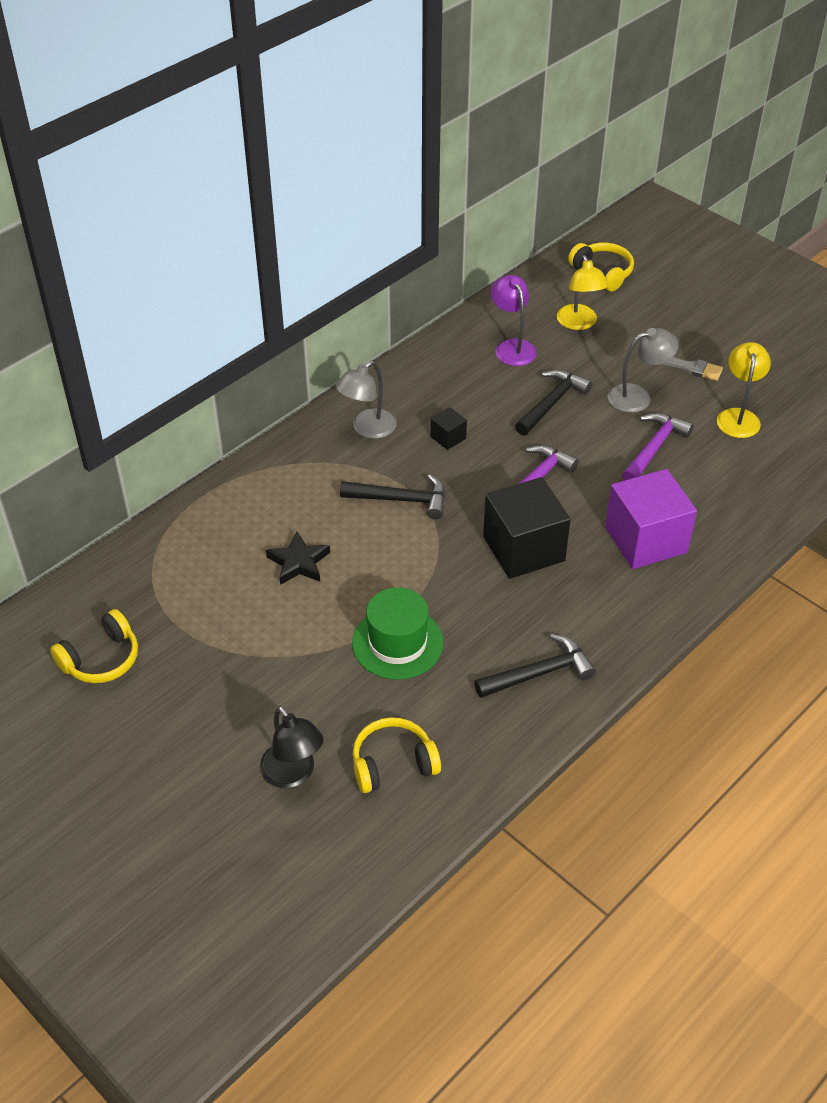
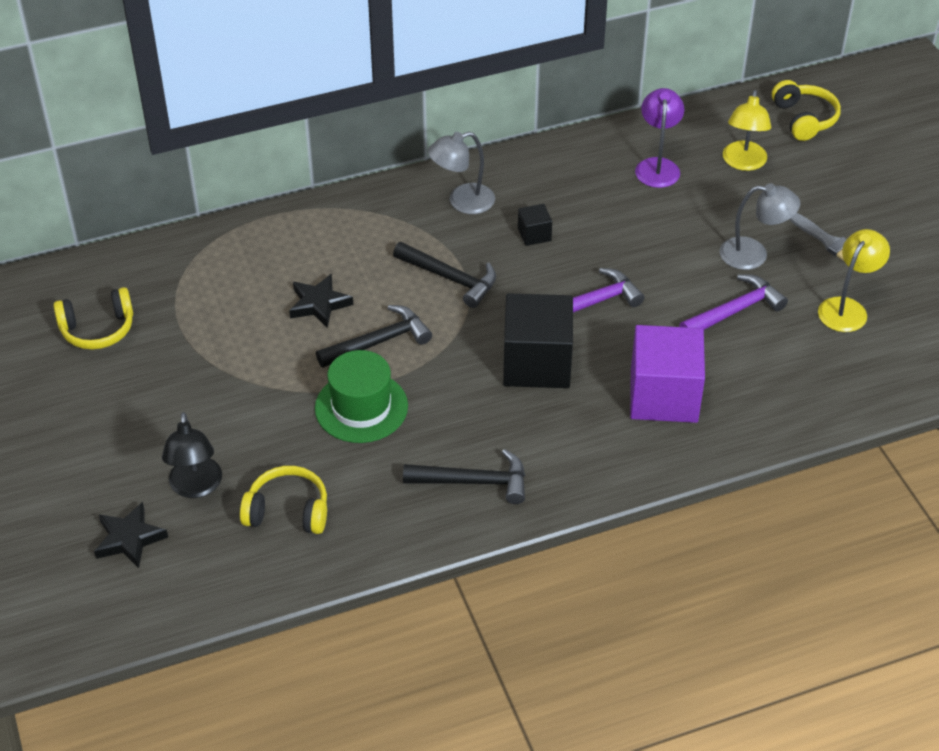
camera: 25 degrees right, 0 degrees up
(261, 849) = (129, 538): none -> black star
(552, 403) = (660, 233): black hammer -> black hammer (379, 342)

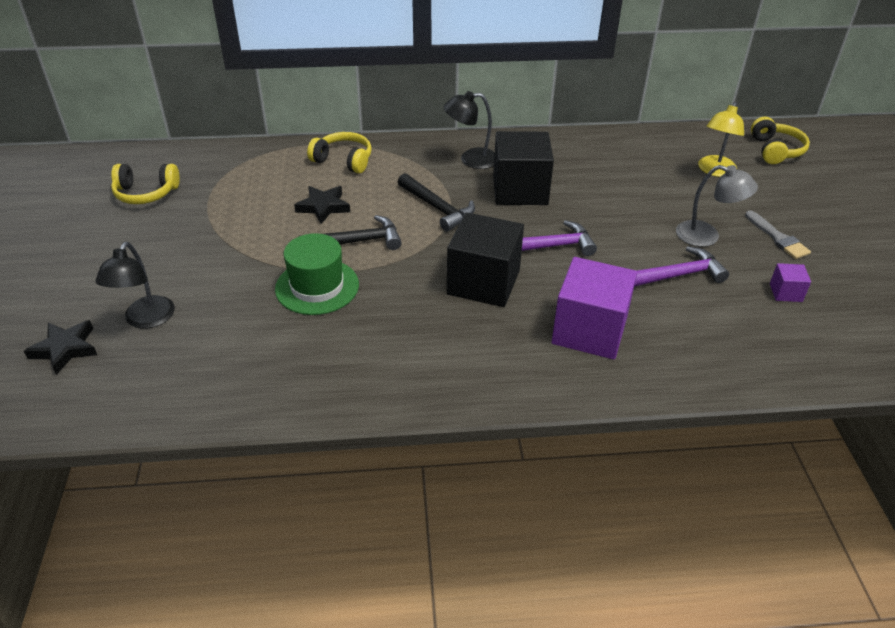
camera: 15 degrees right, 5 degrees down
(288, 511) = (209, 356): yellow headphones -> yellow headphones (343, 160)
(462, 202) = (471, 159): grey lamp -> black lamp
(474, 482) = (385, 367): black hammer -> none
(534, 234) = (520, 190): black cube -> black cube, size x2.25
(657, 166) = (640, 162): purple lamp -> none
(847, 308) = (785, 292): yellow lamp -> purple cube

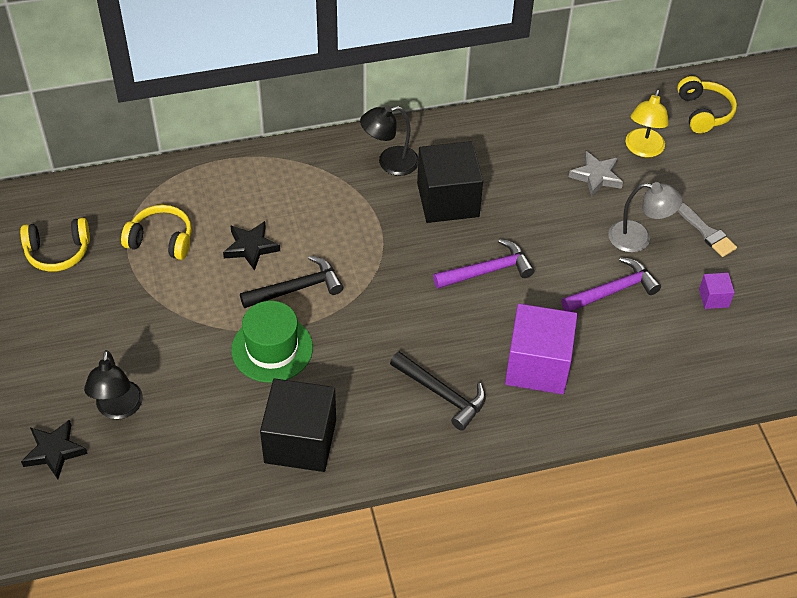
camera: 10 degrees left, 10 degrees up
(343, 160) = (255, 180): yellow headphones -> yellow headphones (161, 240)
(437, 208) = (368, 234): black hammer -> black hammer (442, 394)
(483, 282) = (431, 323): black cube -> black cube (300, 441)
(667, 186) = (596, 176): none -> grey star

